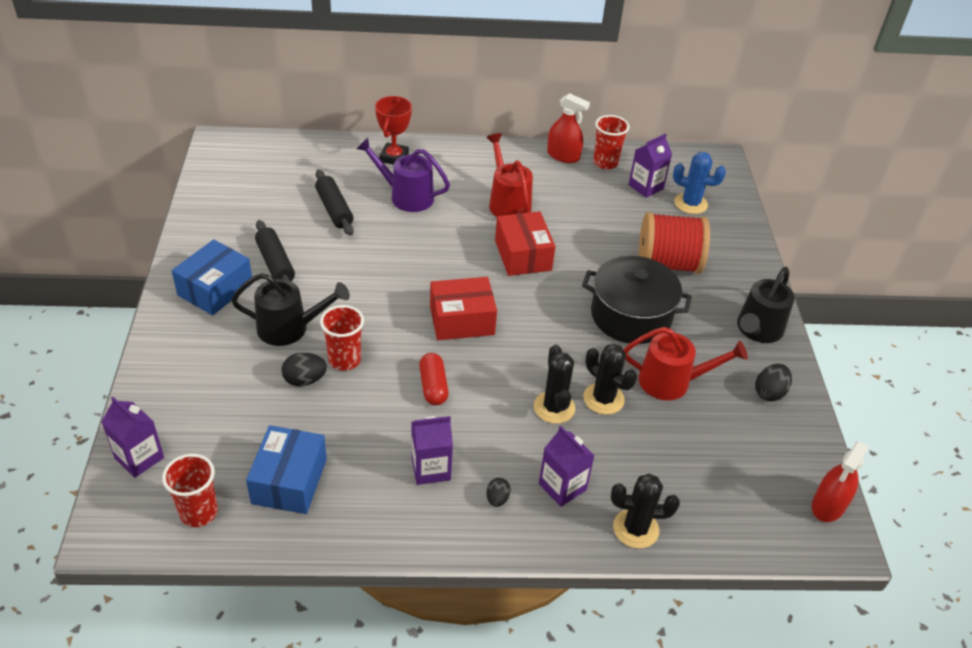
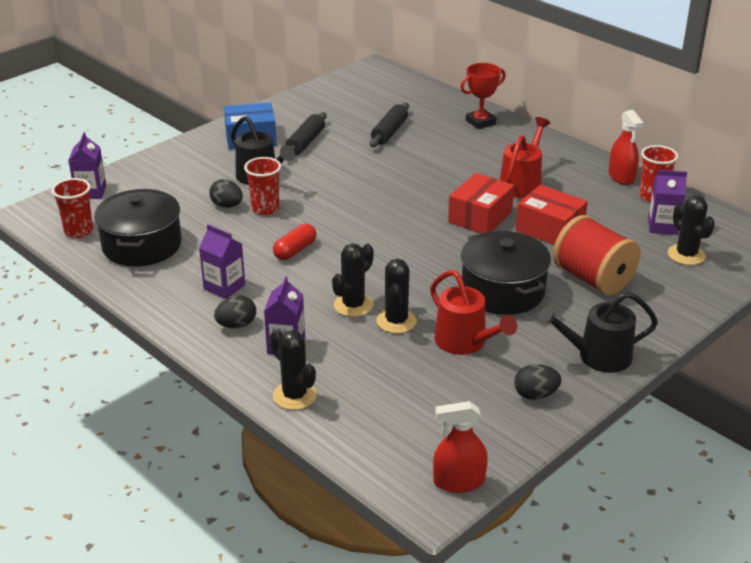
camera: 50 degrees right, 10 degrees down
(289, 481) = (142, 245): blue box -> black pot
(406, 196) = (451, 146): purple watering can -> none
(462, 320) = (372, 228): red box -> red box (549, 229)
(497, 499) = (236, 325): black egg -> black egg, size x1.53
(690, 204) = (686, 255): blue cactus -> black cactus

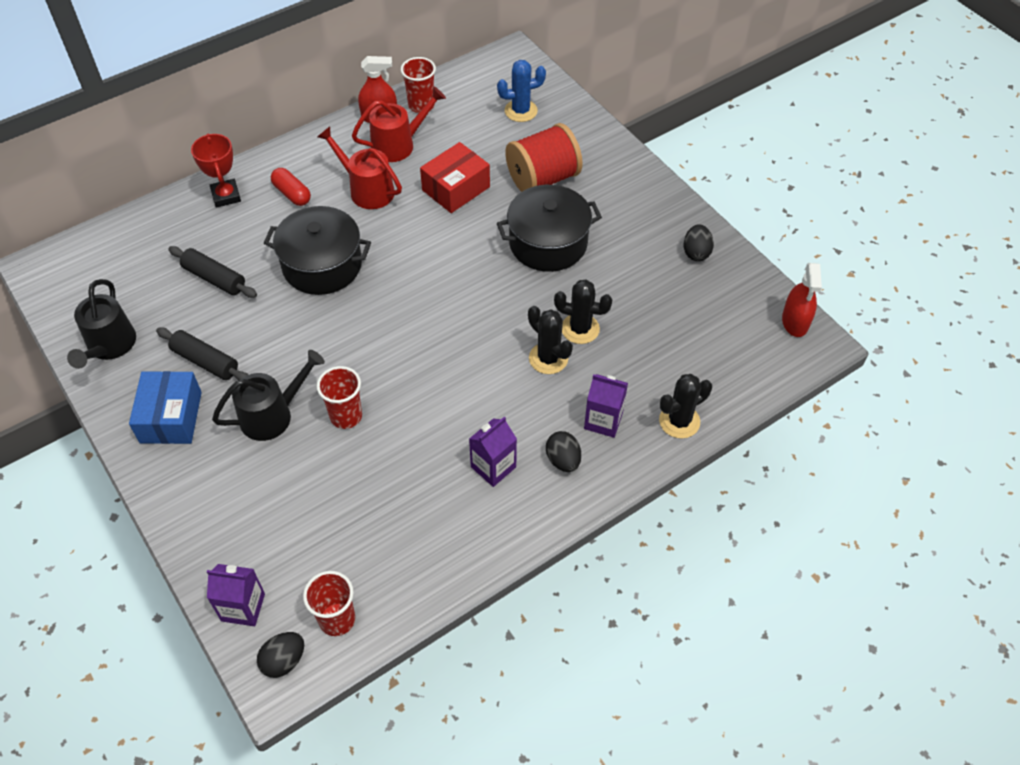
camera: 80 degrees left, 20 degrees up
(142, 245) = (389, 547): black pot -> black pot (322, 265)
(227, 206) = (327, 454): black egg -> black egg (284, 661)
(295, 250) = (439, 396): red capsule -> red capsule (292, 194)
(465, 343) = (620, 284): red watering can -> red watering can (399, 144)
(480, 217) = (419, 234): red box -> none
(597, 356) = (651, 203): black watering can -> black watering can (109, 346)
(662, 226) = (472, 113): purple carton -> none
(686, 255) = (521, 111): black cactus -> blue cactus

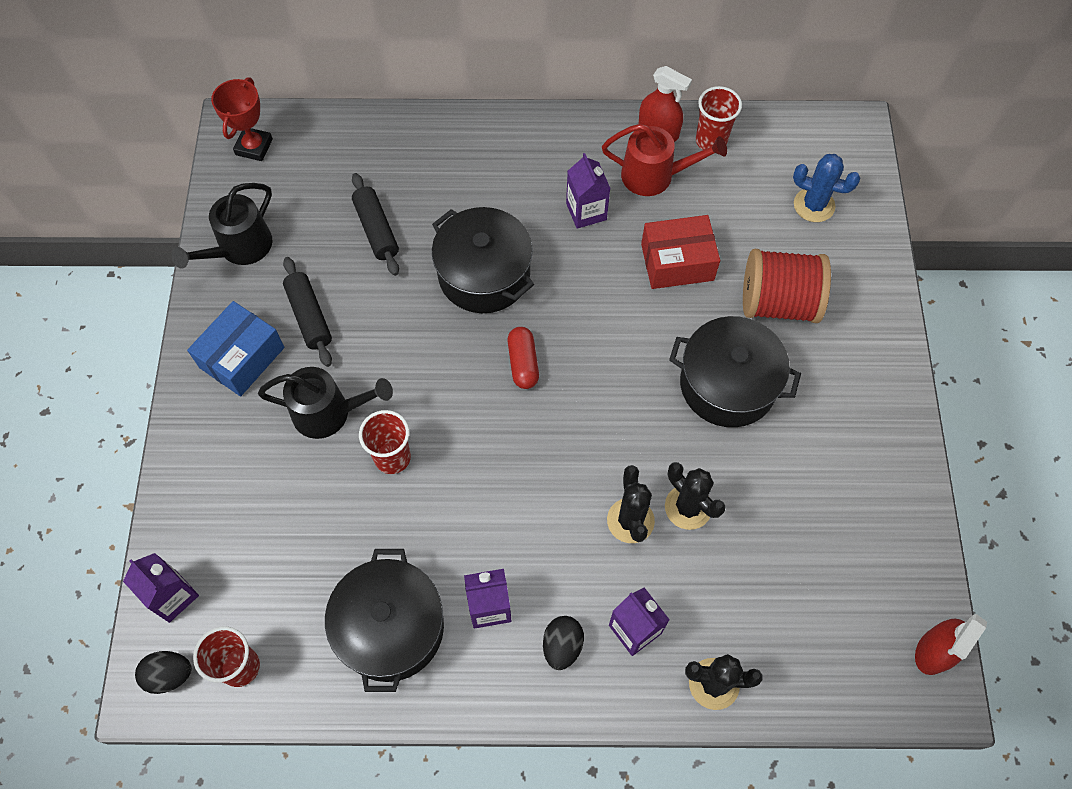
camera: 35 degrees right, 10 degrees up
(226, 196) = (447, 142): red trophy -> red trophy (254, 147)
(292, 194) = (510, 175): red capsule -> red capsule (523, 363)
(366, 189) = (586, 211): red watering can -> purple carton
(432, 523) = (390, 628): none -> black pot
(696, 252) = (883, 494): black egg -> none

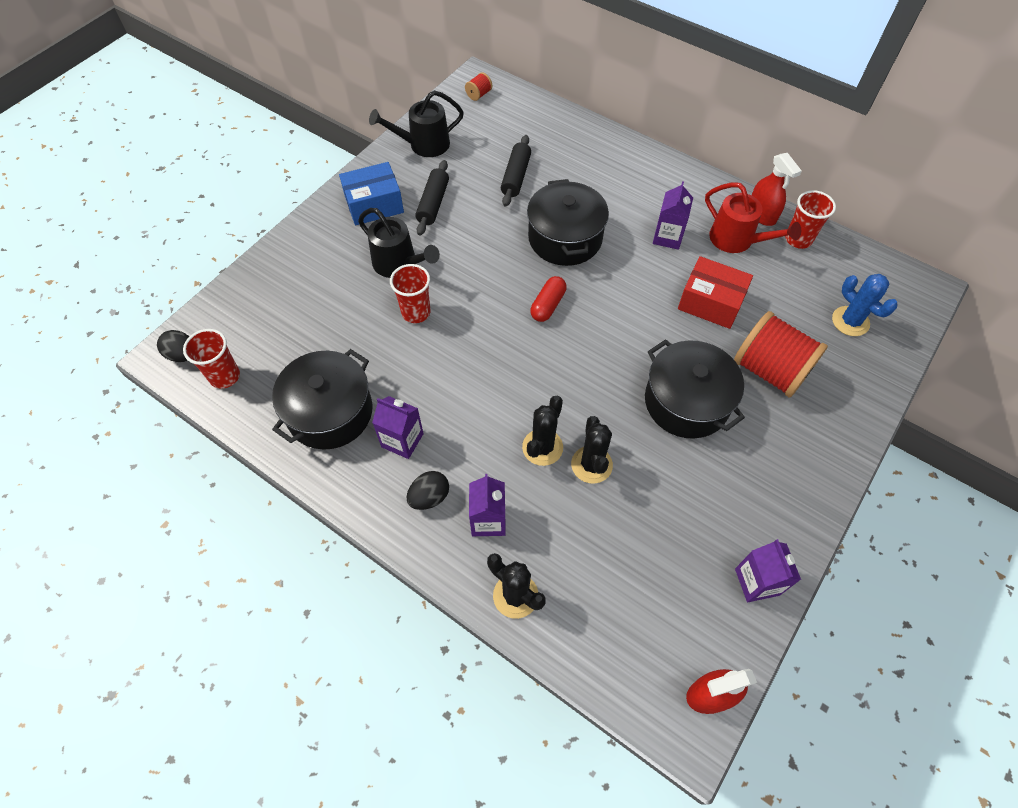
camera: 35 degrees right, 5 degrees down
(172, 596) = (222, 312): purple carton -> purple carton (757, 582)
(254, 147) = (479, 95): red trophy -> red spool

